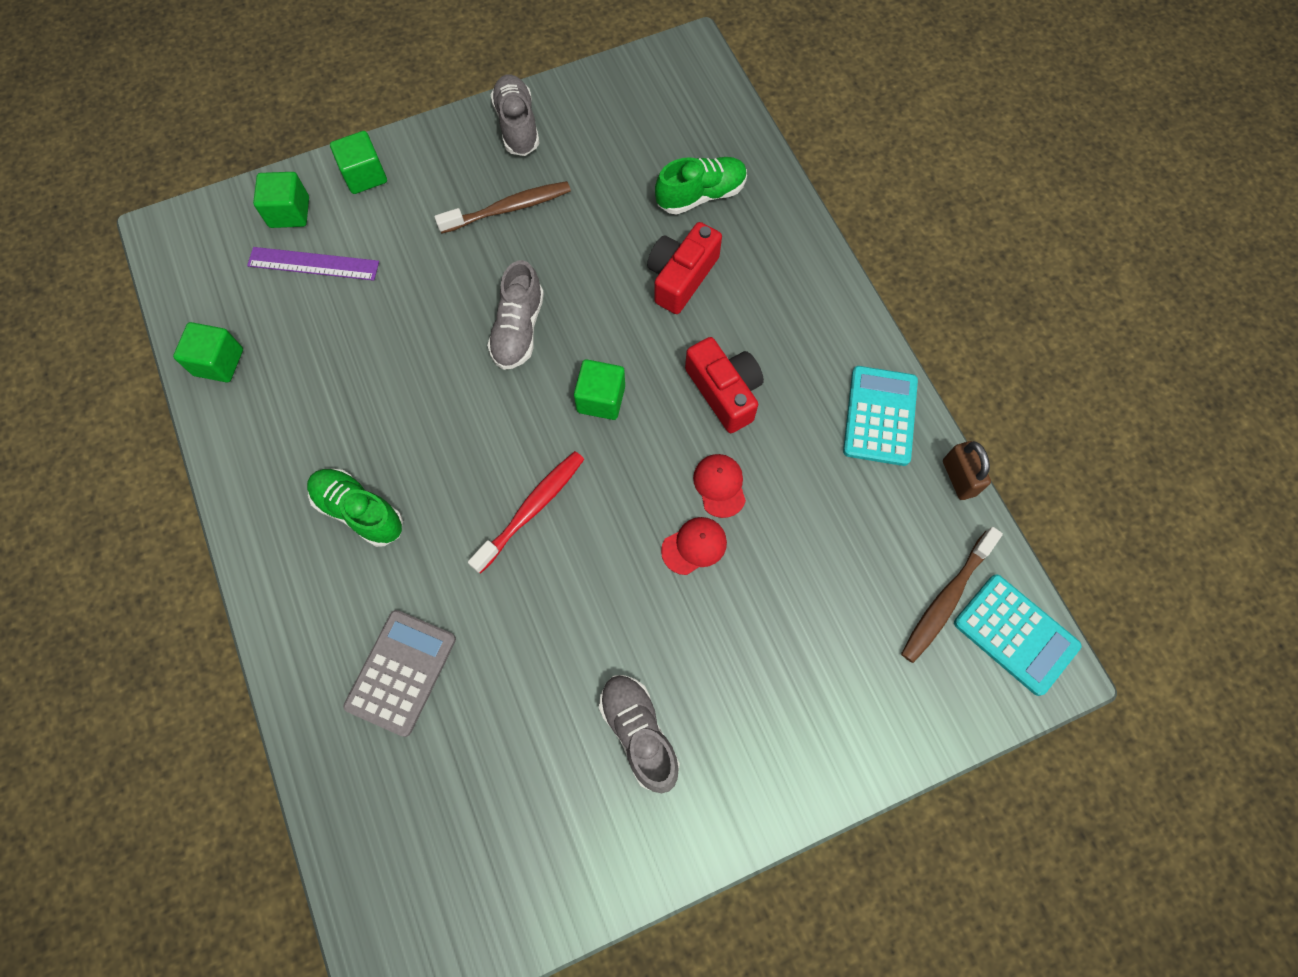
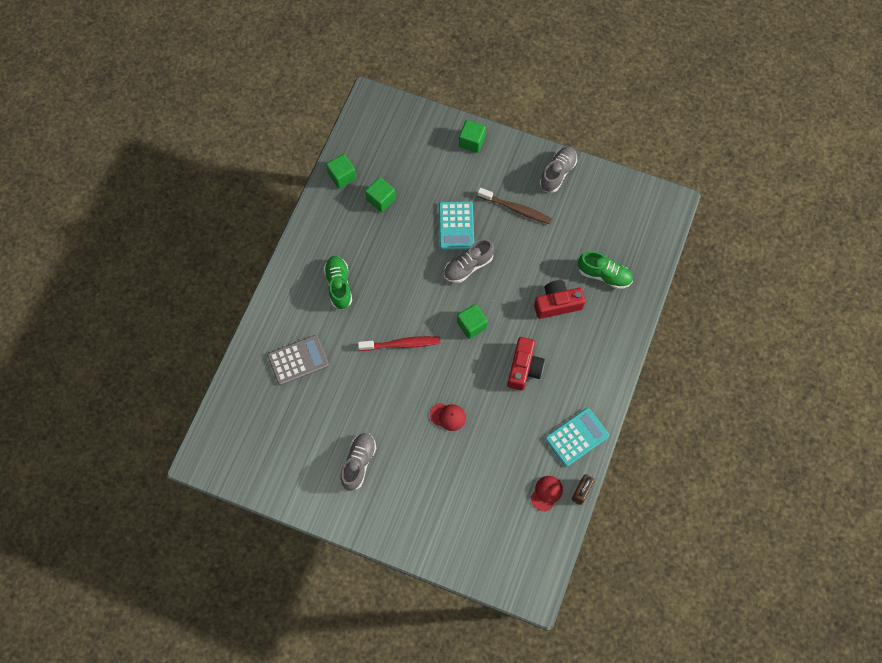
camera: 45 degrees right, 0 degrees up
(289, 212) = (426, 132): green cube -> green cube (381, 199)
(313, 264) = (415, 165): purple ruler -> none
(720, 485) = (482, 403): red cap -> red cap (546, 493)
(946, 599) = (523, 530): brown toothbrush -> none
(1015, 634) = (535, 568): turquoise calculator -> turquoise calculator (456, 226)

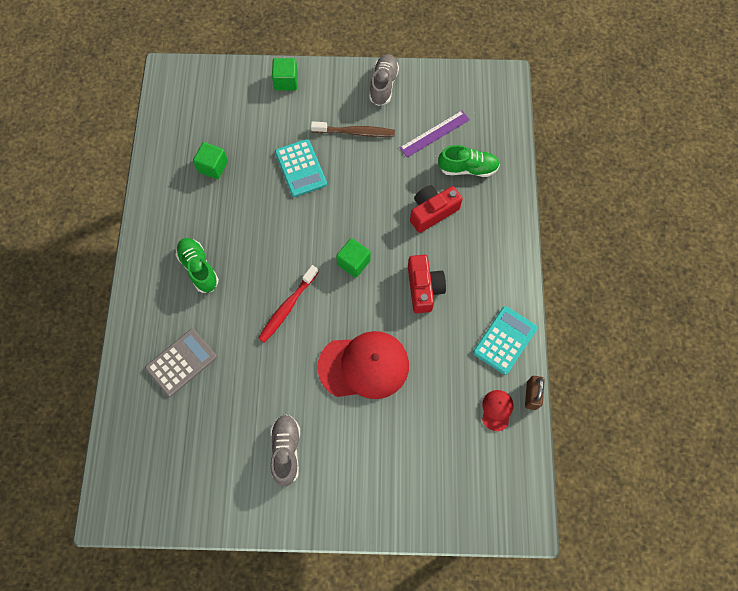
camera: 20 degrees left, 0 degrees up
(342, 176) = (164, 156): green cube -> none
(401, 344) = (287, 307): red toothbrush -> red toothbrush turned 150 degrees clockwise
(448, 416) = (364, 366): red cap -> red cap, size x2.26
(468, 266) = (328, 204): grey shoe -> none
(586, 233) = (434, 133): none -> purple ruler

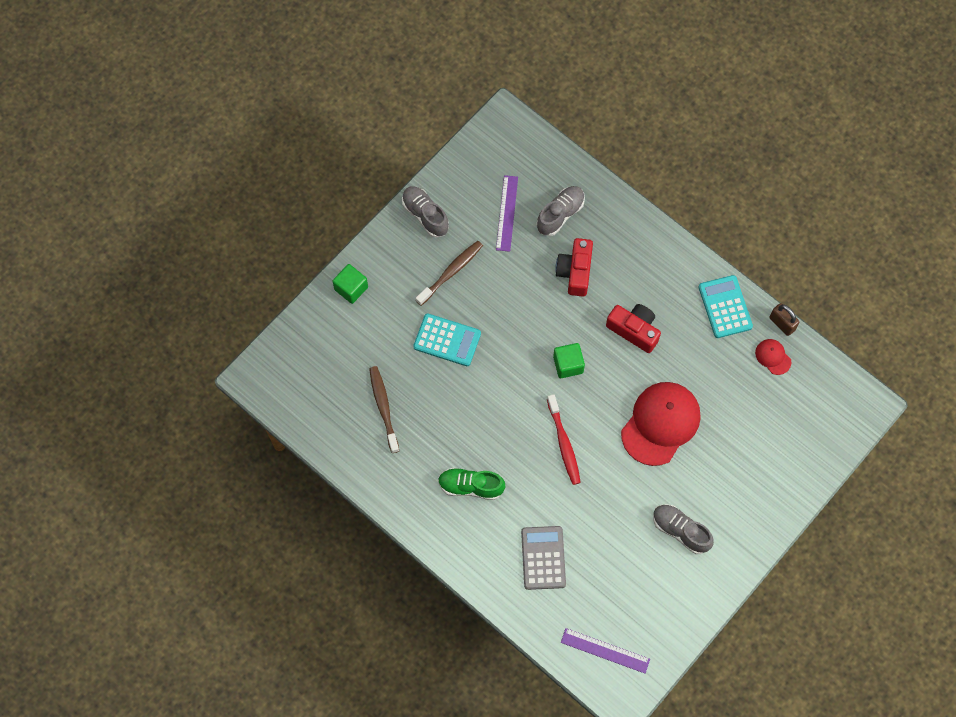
camera: 50 degrees left, 0 degrees up
(138, 468) = (605, 650): none -> purple ruler
(213, 166) = (383, 408): green cube -> brown toothbrush
(467, 168) = (560, 214): green shoe -> grey shoe

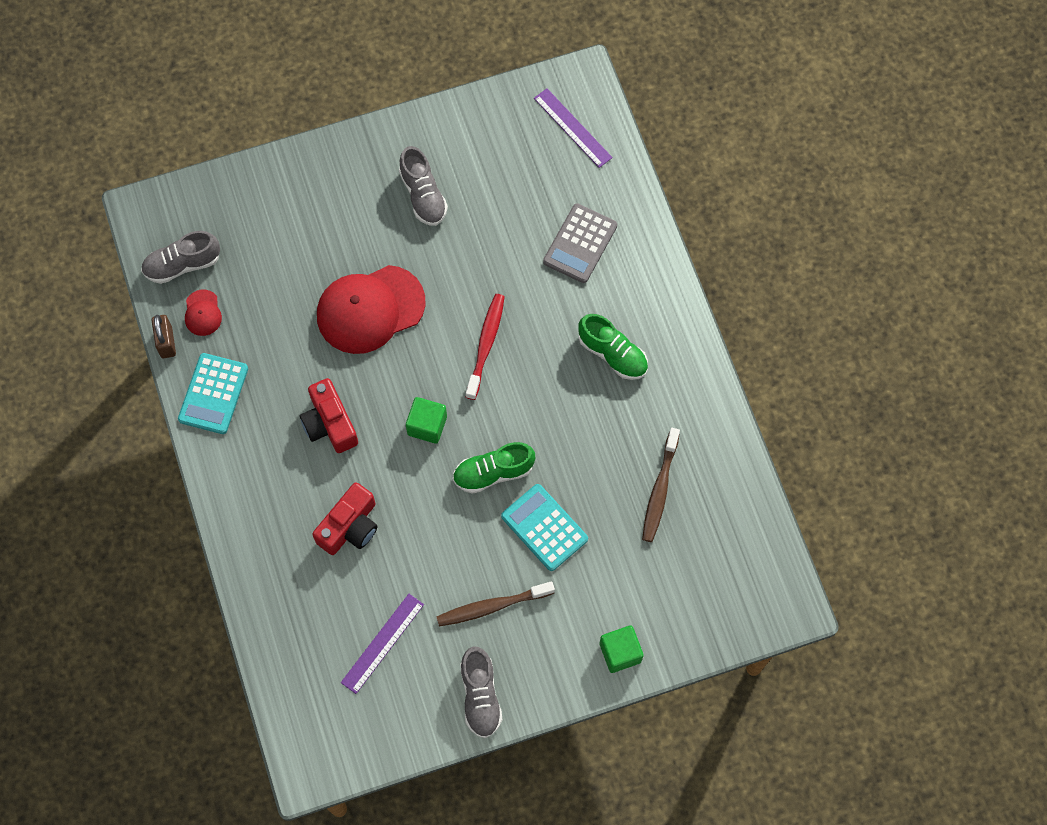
camera: 150 degrees left, 0 degrees up
(503, 358) = (493, 472): none -> green shoe
(560, 214) = (321, 606): grey shoe -> grey shoe (182, 264)

